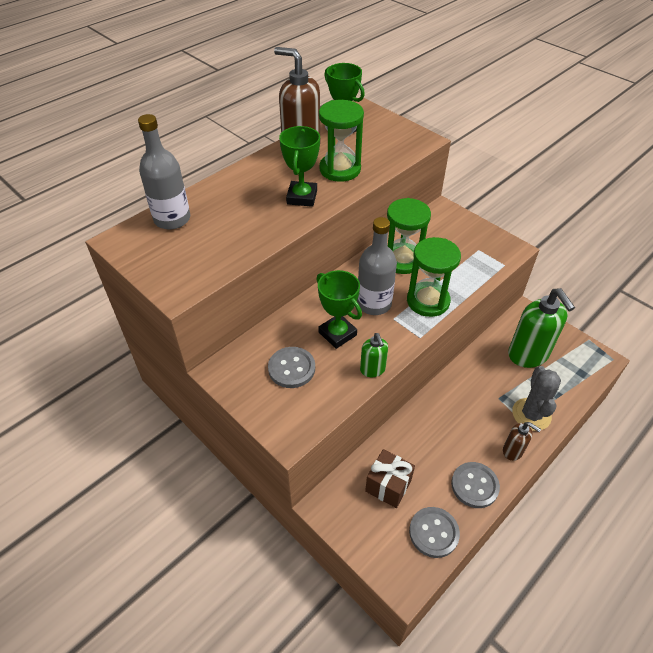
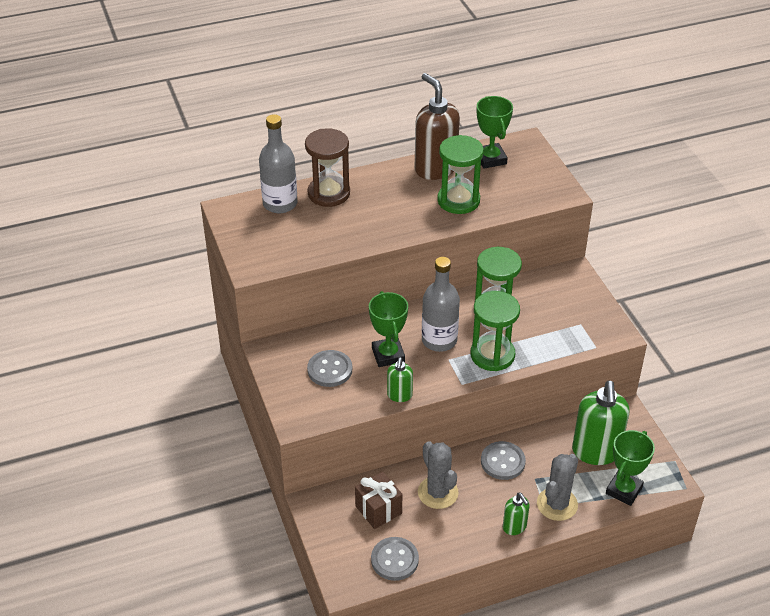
camera: 25 degrees right, 5 degrees down
(215, 196) = (329, 193): none -> brown hourglass
(302, 197) = (405, 217): green trophy -> green trophy (624, 490)
(429, 445) = (438, 492): none -> grey cactus
(474, 485) = (457, 540): grey button -> grey button (502, 462)
(513, 451) = (514, 527): brown soap dispenser -> green soap dispenser

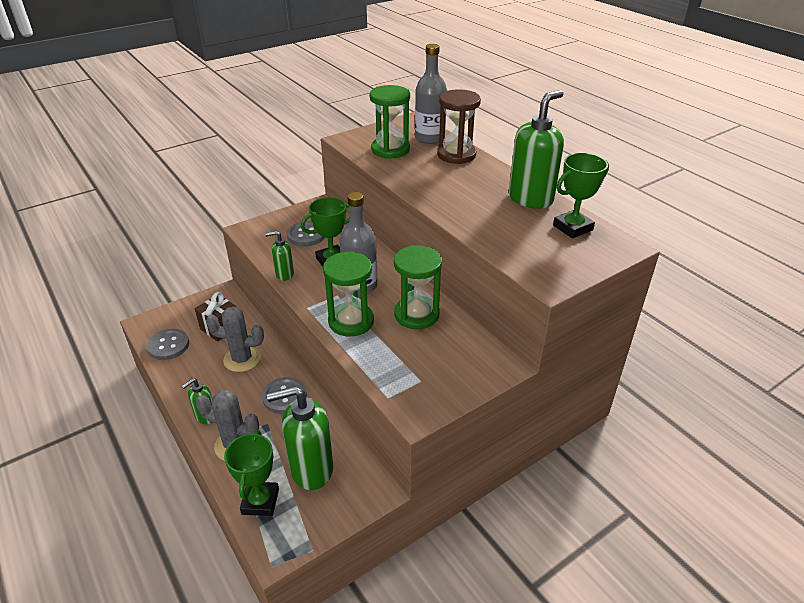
camera: 75 degrees right, 5 degrees down
(435, 168) = (531, 199): brown soap dispenser -> green soap dispenser
(438, 492) = (242, 359): grey cactus -> grey cactus turned 45 degrees clockwise
(458, 200) = (489, 217): green hourglass -> green hourglass (390, 150)
(624, 490) = (260, 501): green trophy -> green trophy turned 75 degrees clockwise

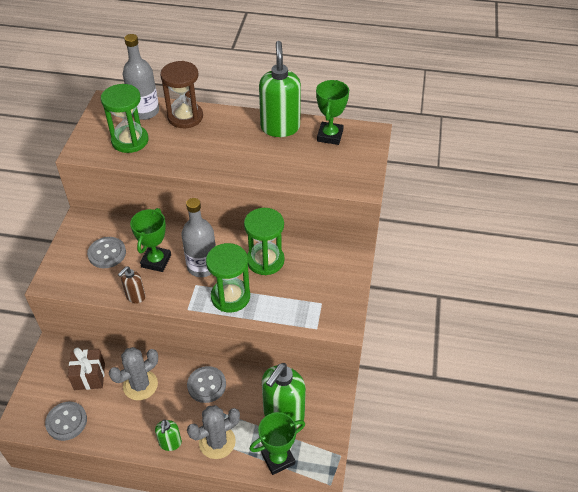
camera: 45 degrees left, 10 degrees up
(260, 501) = (278, 458): green trophy -> green trophy turned 75 degrees counterclockwise
(284, 274) = (135, 296): green soap dispenser -> brown soap dispenser

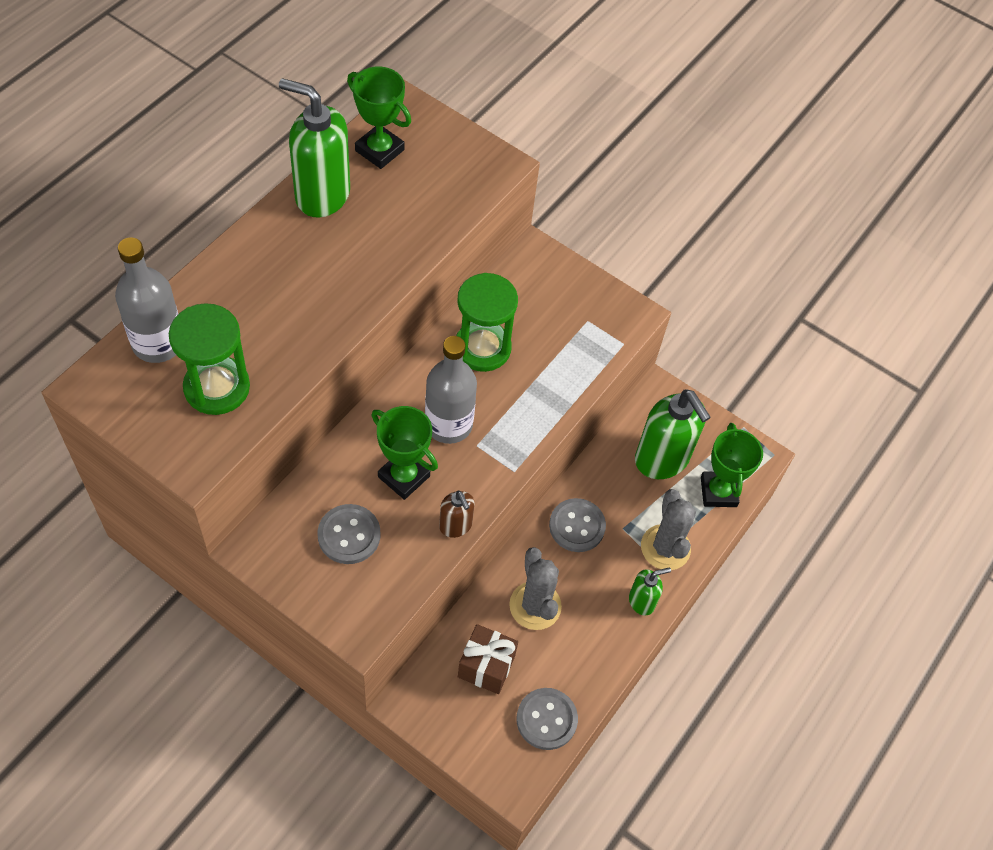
camera: 70 degrees left, 10 degrees up
(170, 443) = (642, 601): green soap dispenser -> green soap dispenser turned 45 degrees counterclockwise
(185, 117) = (212, 296): brown hourglass -> none
(230, 297) = (521, 413): green hourglass -> none

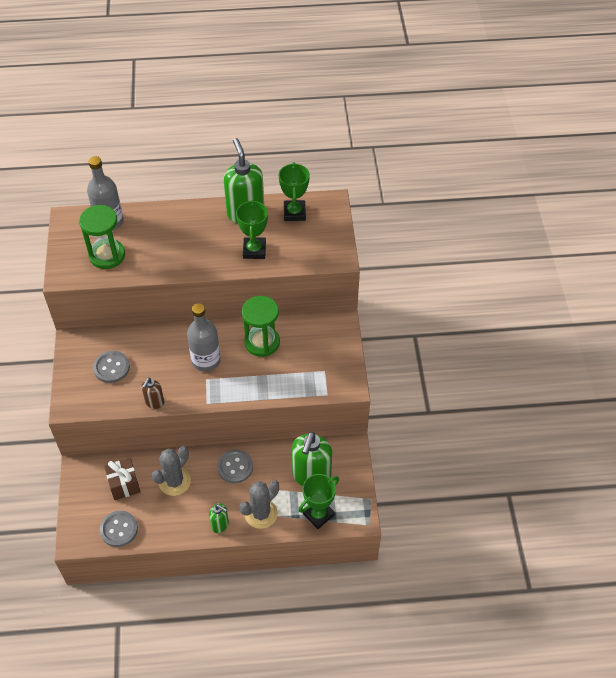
camera: 55 degrees right, 5 degrees down
(404, 476) = (161, 365): green trophy -> green trophy (254, 250)

